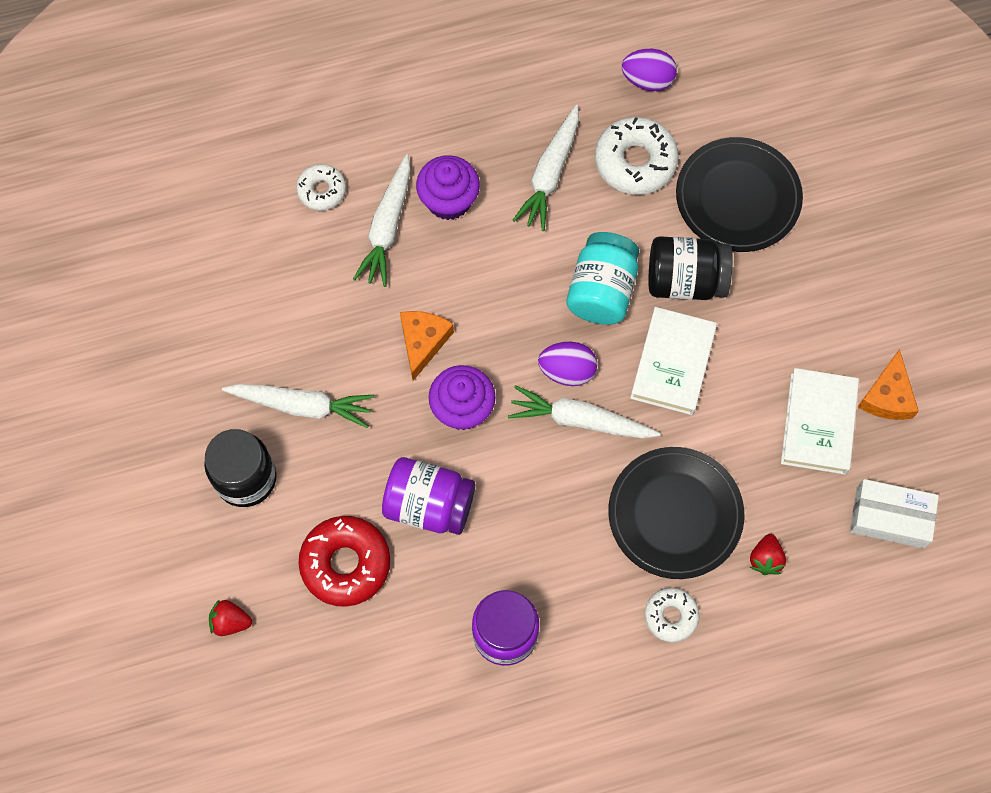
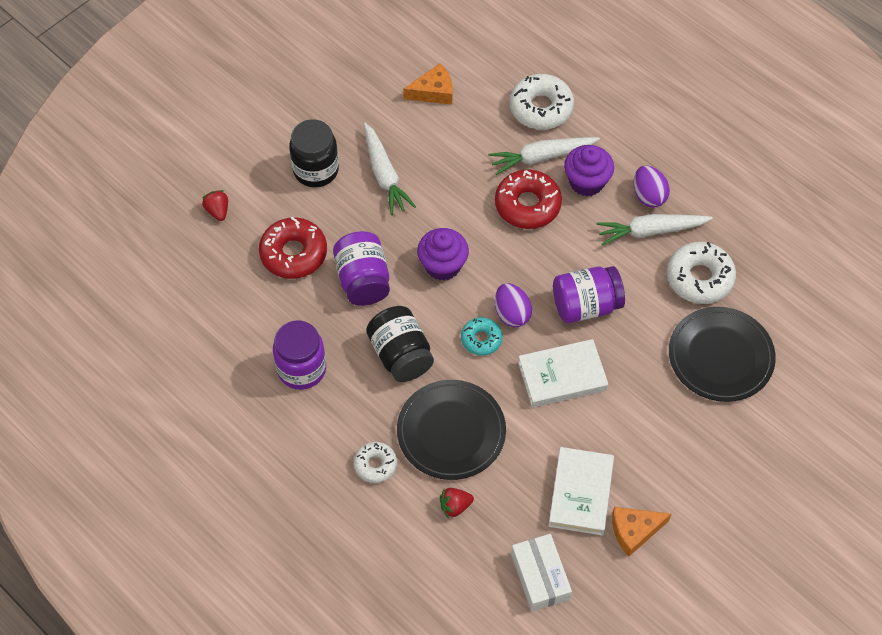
camera: 60 degrees right, 10 degrees down
(321, 190) = (541, 108): white donut -> white donut, size x1.69
(423, 342) = (474, 219): orange cheese -> orange cheese (433, 91)
(440, 277) = (527, 205): none -> red donut
(580, 420) = (481, 339): white carrot -> turquoise donut
(601, 291) = (586, 305): turquoise jar -> purple jar
(647, 80) = (769, 255): purple egg -> purple egg (648, 196)
(685, 280) = (631, 354): black jar -> black jar (401, 355)
(818, 423) = (581, 493): white book -> white book turned 60 degrees counterclockwise

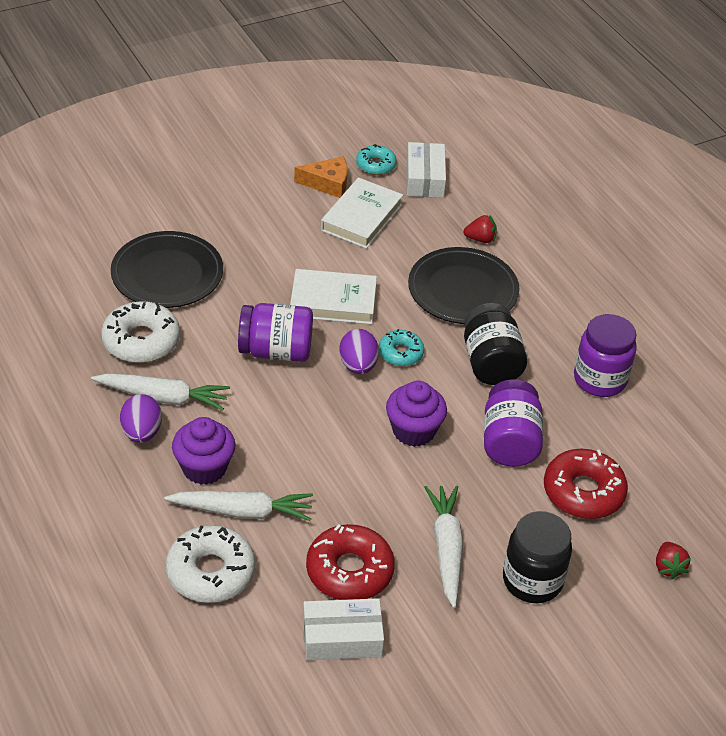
camera: 165 degrees left, 15 degrees down
(375, 465) = (545, 286): white donut -> none
(433, 91) = (342, 638): orange cheese -> white box
(527, 205) = (287, 464): red donut -> red donut (349, 571)
(598, 578) = (375, 165): none -> turquoise donut

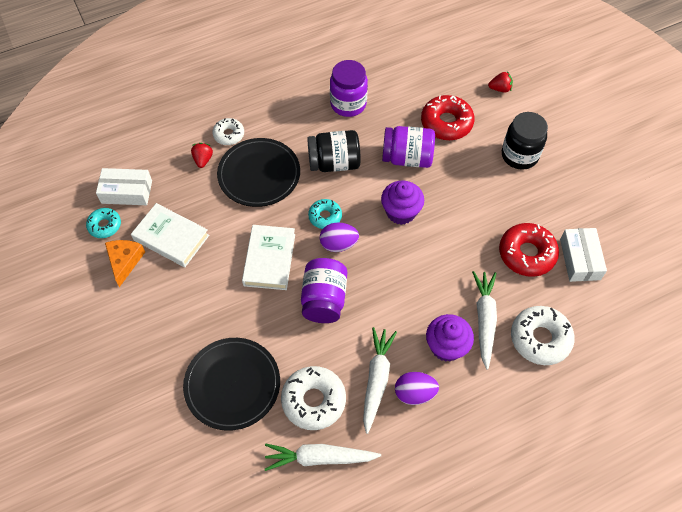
camera: 85 degrees left, 15 degrees up
(446, 549) = (501, 199): white carrot -> white carrot (319, 458)
(524, 261) = (229, 135): none -> white donut

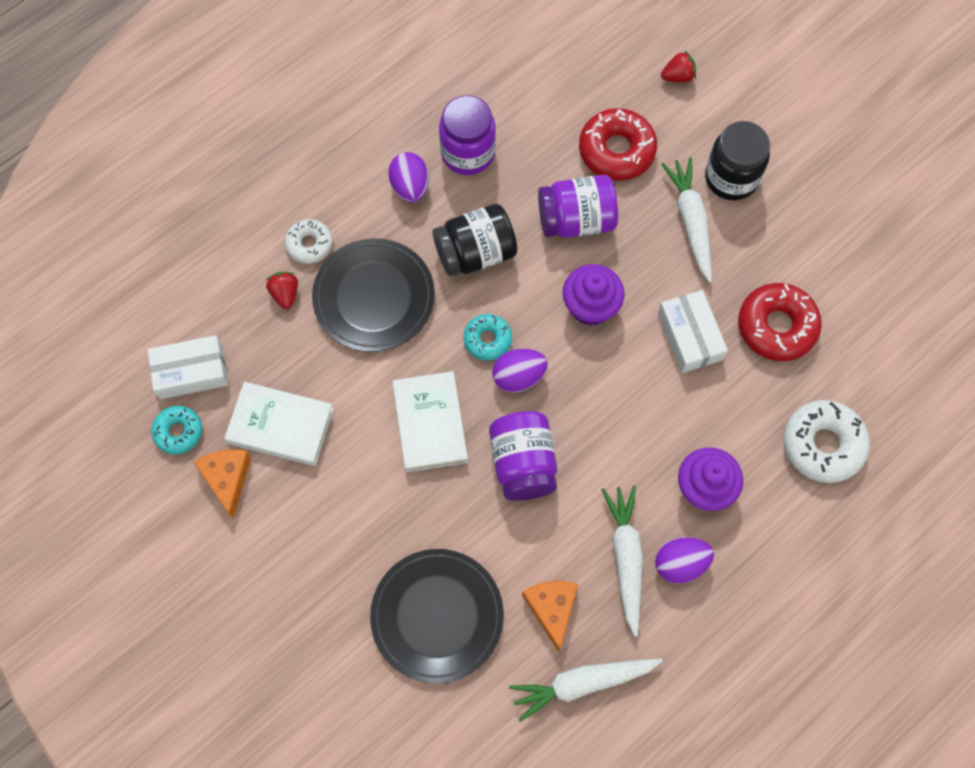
camera: 15 degrees left, 10 degrees up
(304, 115) = (410, 186): none -> purple egg
(313, 400) = (552, 609): white donut -> orange cheese
(484, 319) = (744, 436): white carrot -> white carrot (690, 221)
(580, 259) = (848, 316): white box -> white box (690, 336)

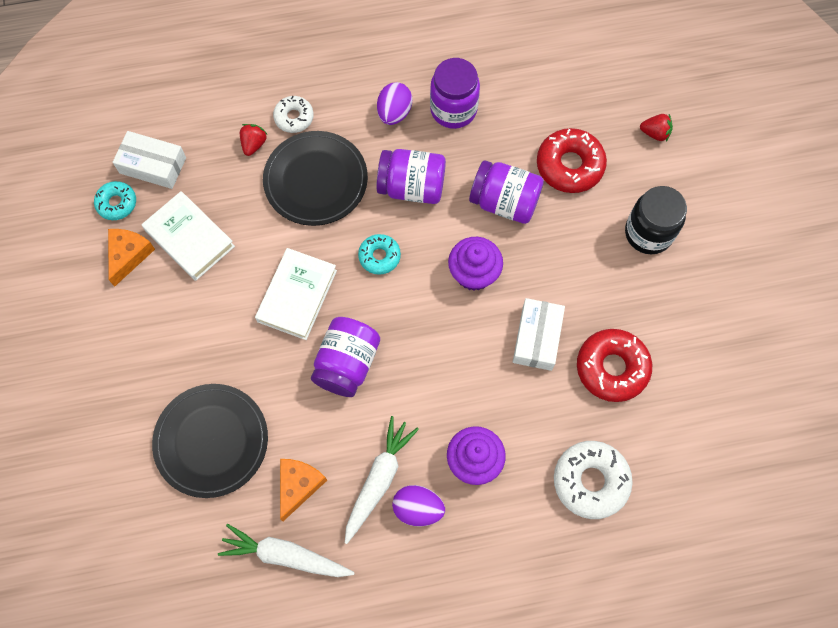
camera: 30 degrees right, 0 degrees up
(475, 253) = (412, 187): black jar -> purple jar
(518, 376) = (385, 297): purple egg -> none
(690, 221) = (594, 250): white carrot -> none

